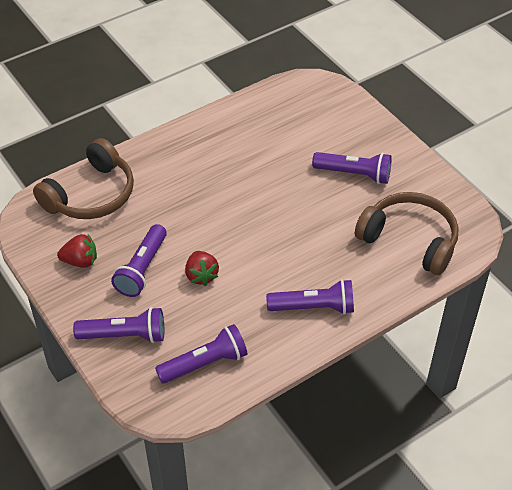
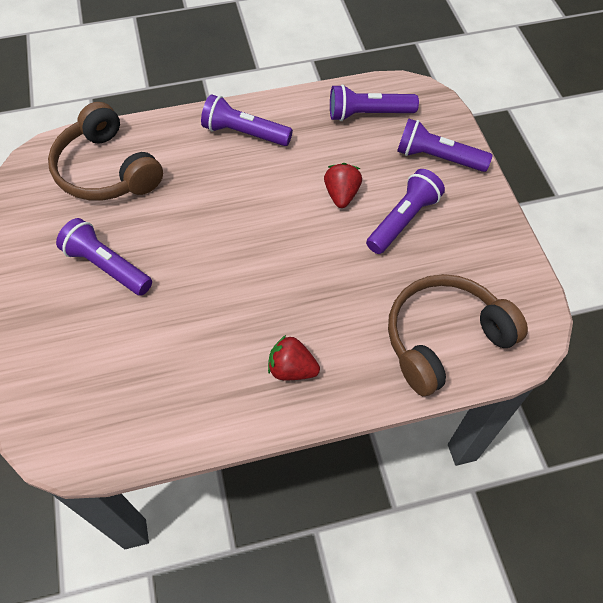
camera: 160 degrees left, 10 degrees up
(80, 261) = (471, 249): red strawberry -> red strawberry (292, 369)

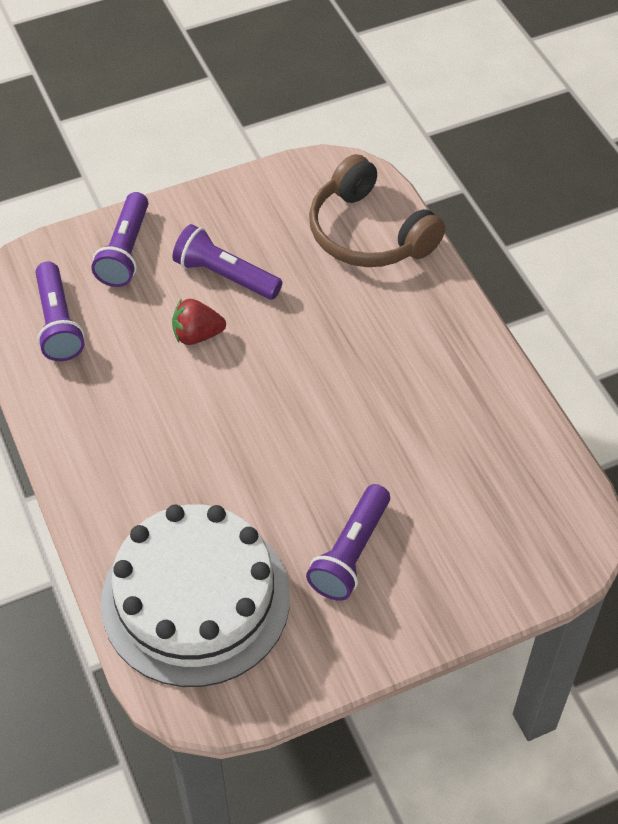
camera: 100 degrees left, 5 degrees down
(106, 170) = (195, 599): brown headphones -> white cake
(244, 133) = (107, 451): purple flashlight -> none
(292, 369) = (436, 349): red strawberry -> none

